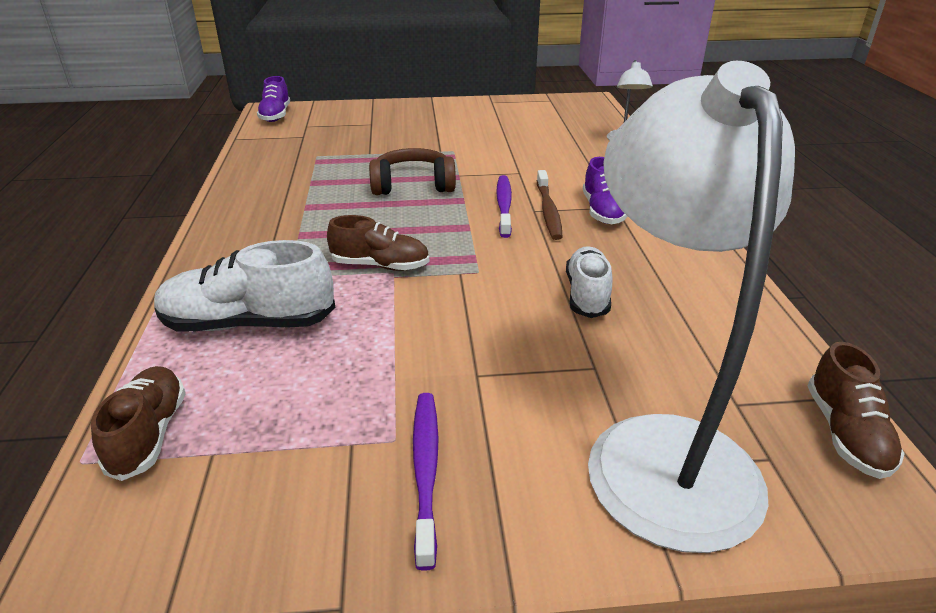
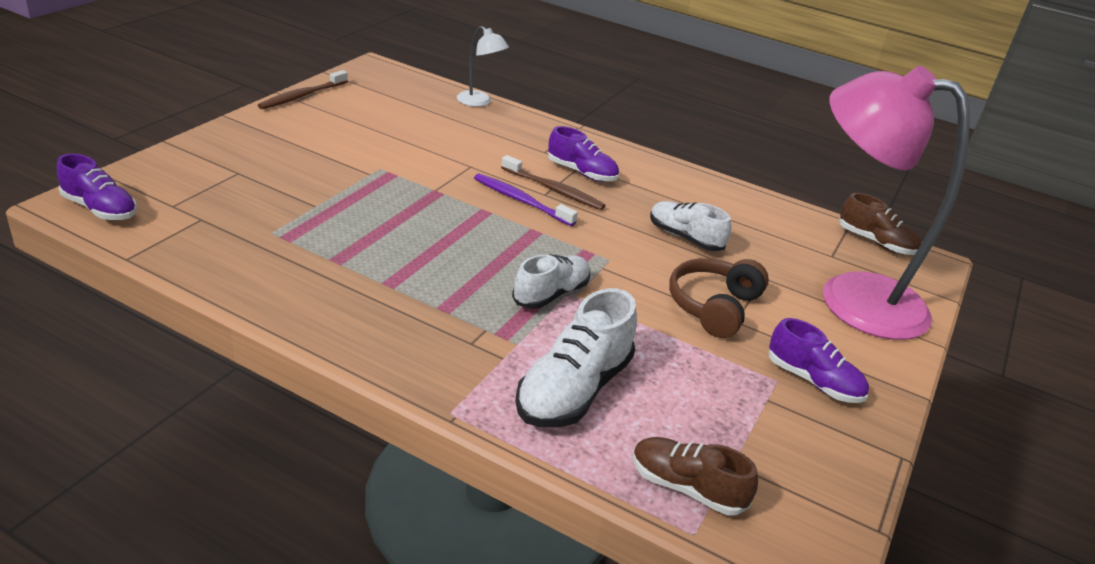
camera: 60 degrees left, 0 degrees up
(380, 265) = (551, 294): brown shoe -> white shoe
(413, 185) = (424, 217): brown headphones -> brown headphones (713, 307)
(426, 470) = (813, 381): purple toothbrush -> purple shoe
(499, 101) = (302, 96): none -> brown toothbrush
(662, 449) = (851, 297): white lamp -> pink lamp

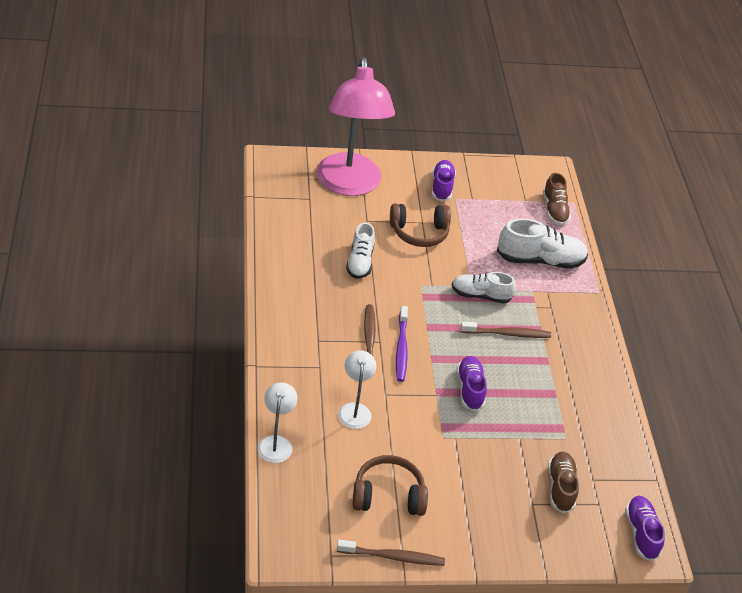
camera: 125 degrees left, 10 degrees up
(359, 118) = (388, 495): none -> brown headphones
(465, 278) = (507, 334): none -> brown toothbrush
(471, 144) = (354, 410): none -> white lamp
(582, 173) = (329, 335): purple shoe -> purple shoe (470, 389)
(876, 242) = (271, 183): brown shoe -> brown shoe (560, 487)

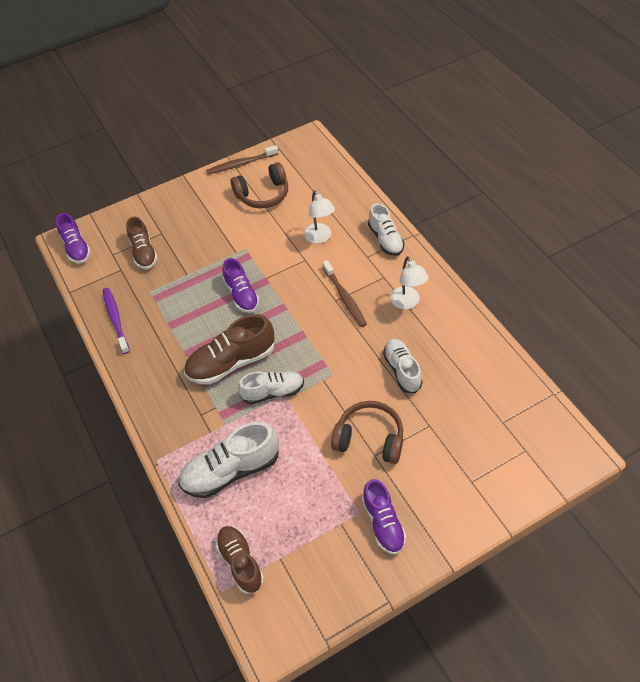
camera: 165 degrees right, 10 degrees up
(276, 443) = (358, 192): white lamp -> white lamp (407, 303)
(287, 374) = (385, 239): none -> white shoe
(349, 185) = (479, 465): pink lamp -> none
(401, 348) = (314, 302): purple toothbrush -> purple toothbrush (115, 319)
(419, 232) = (369, 438): brown headphones -> brown headphones turned 45 degrees clockwise
(507, 334) = (231, 362): brown toothbrush -> brown shoe

